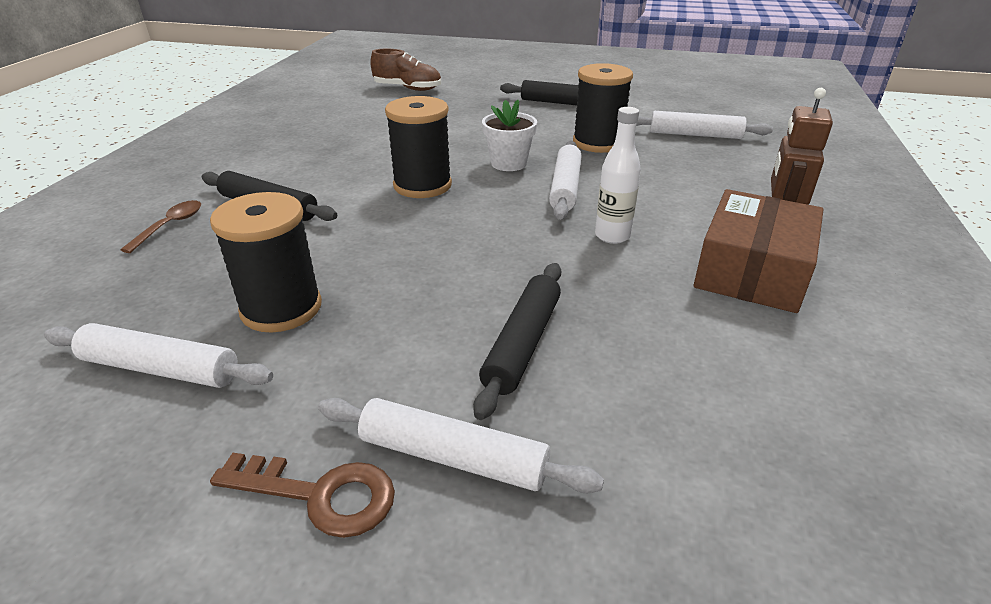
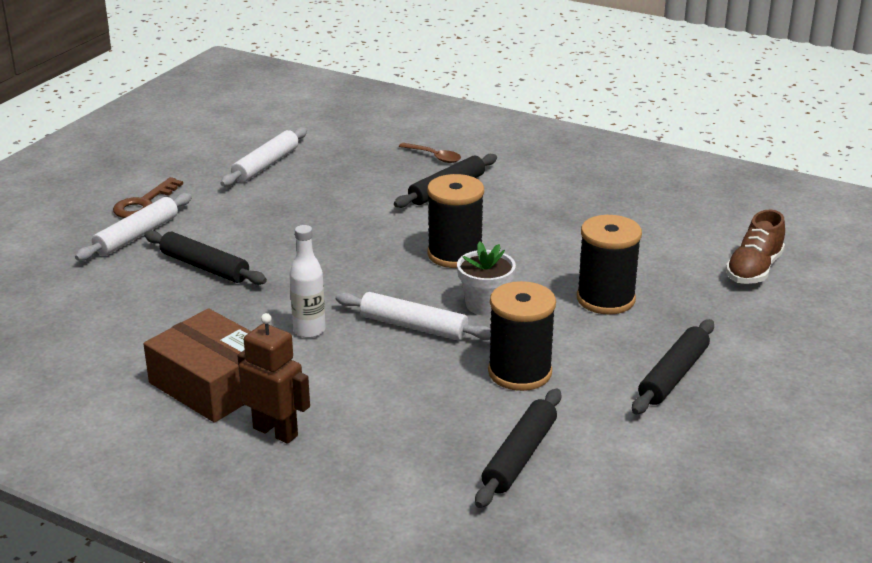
camera: 105 degrees right, 5 degrees down
(281, 308) = (300, 195): black spool -> black spool (605, 299)
(695, 135) = (519, 456): white rolling pin -> black rolling pin

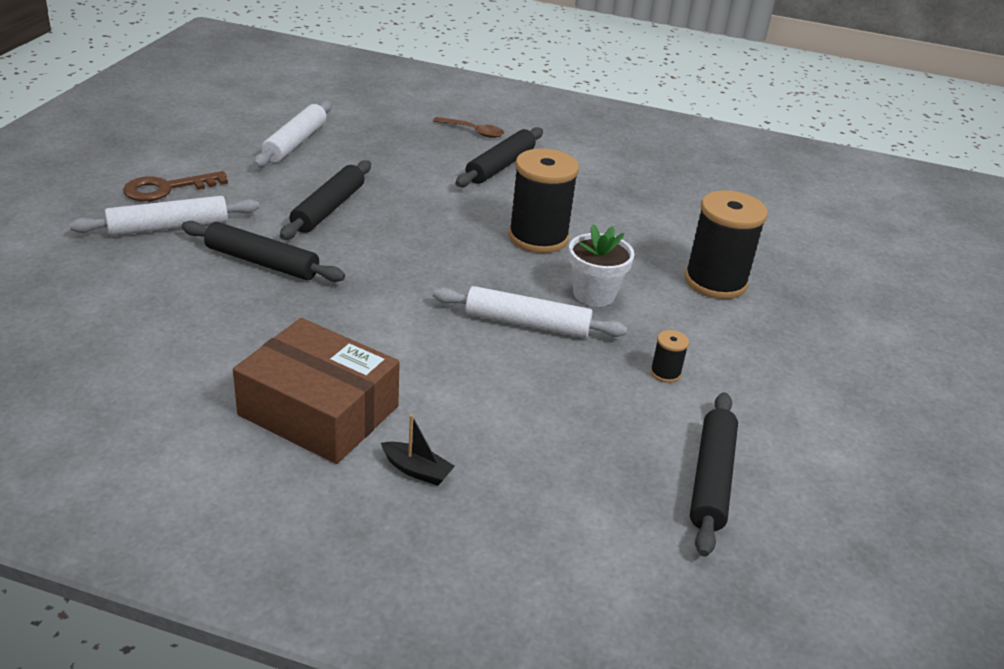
camera: 15 degrees left, 5 degrees up
(136, 235) = (169, 227): white rolling pin -> white rolling pin turned 45 degrees clockwise
(144, 203) = (167, 188): brown key -> brown key turned 45 degrees clockwise
(276, 431) = (417, 470): brown robot -> black boat
(309, 330) = (411, 335): white bottle -> none
(520, 372) = (665, 373): black spool -> black spool, size x0.43
(673, 375) = (825, 366): black rolling pin -> black rolling pin (328, 209)
(754, 270) = (842, 244): brown shoe -> none

